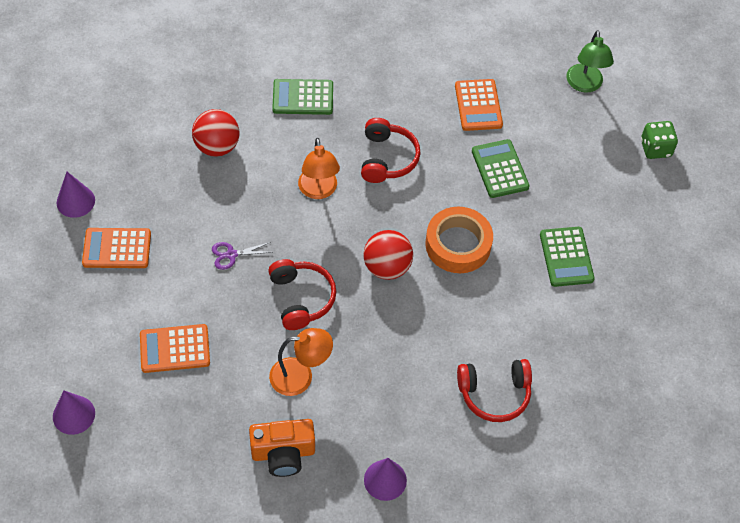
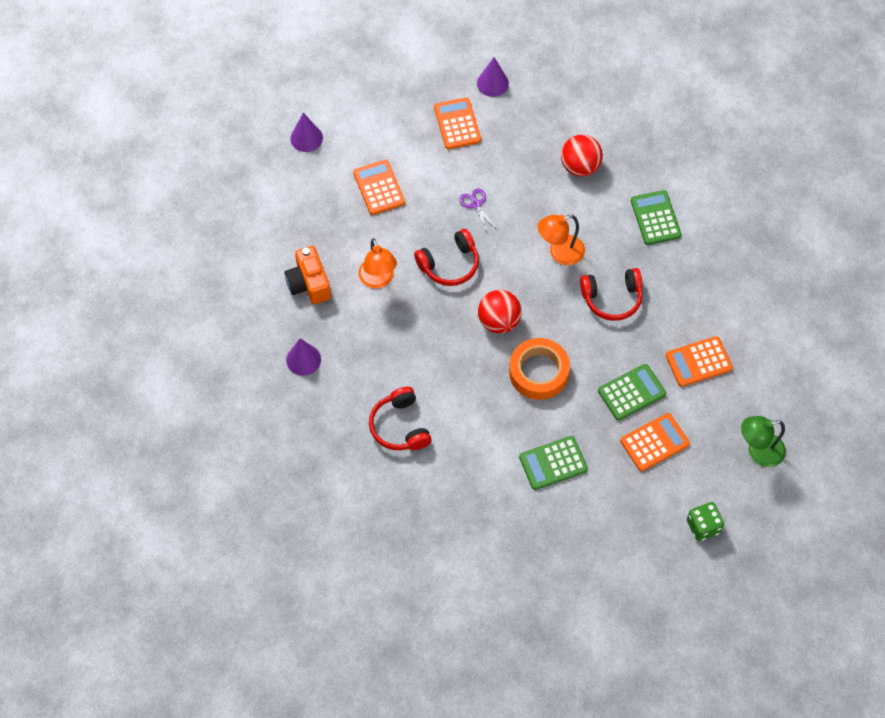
camera: 80 degrees right, 5 degrees up
(559, 164) = (654, 442): none -> orange calculator

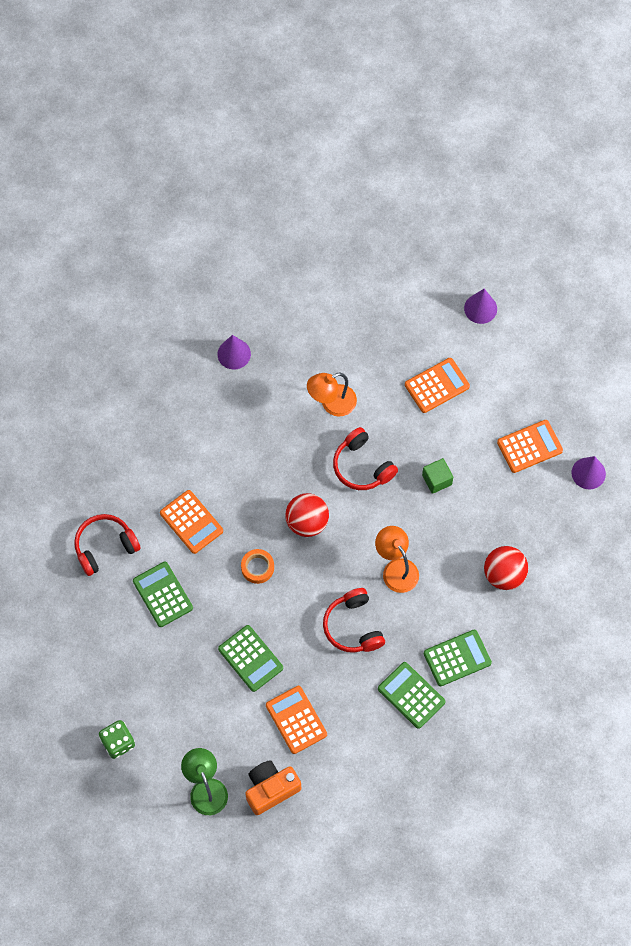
camera: 80 degrees right, 5 degrees up
(309, 283) = (316, 343): orange camera -> orange camera (271, 789)
(400, 426) = (179, 451): red headphones -> red headphones (105, 547)
(476, 204) = (437, 480): purple scissors -> green cube
(538, 372) = (257, 567): orange tape -> orange tape, size x0.56
(654, 442) = (200, 687): orange calculator -> orange calculator (191, 522)
(686, 261) = (411, 695): none -> green calculator

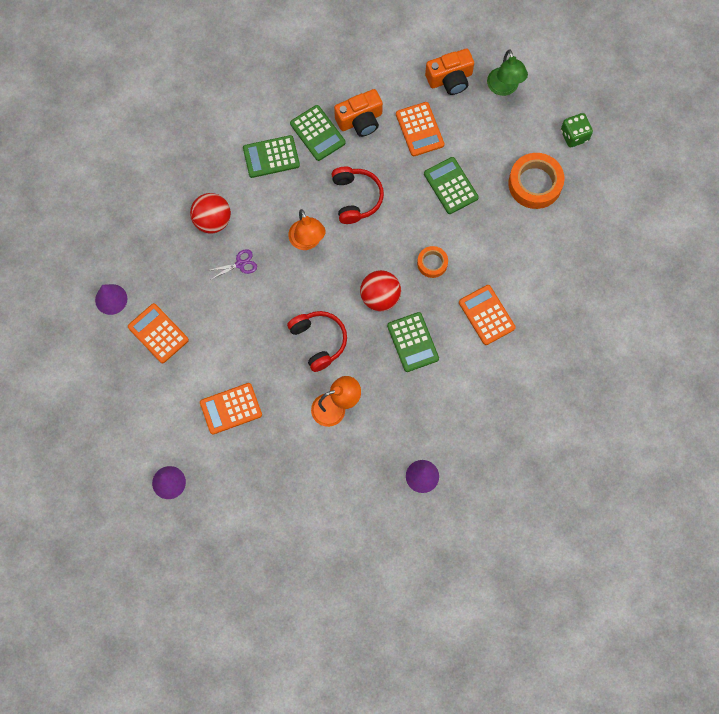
camera: 170 degrees left, 5 degrees up
(105, 547) = (569, 305): red headphones -> none
(156, 677) = (535, 184): none -> orange tape
(163, 594) = (521, 253): green calculator -> green calculator (412, 342)
(366, 719) = (360, 120): none -> orange camera
(437, 480) = (252, 316): green cube -> none
(463, 532) = (240, 264): none -> purple scissors
(529, 446) = (158, 333): orange calculator -> orange calculator turned 60 degrees clockwise

